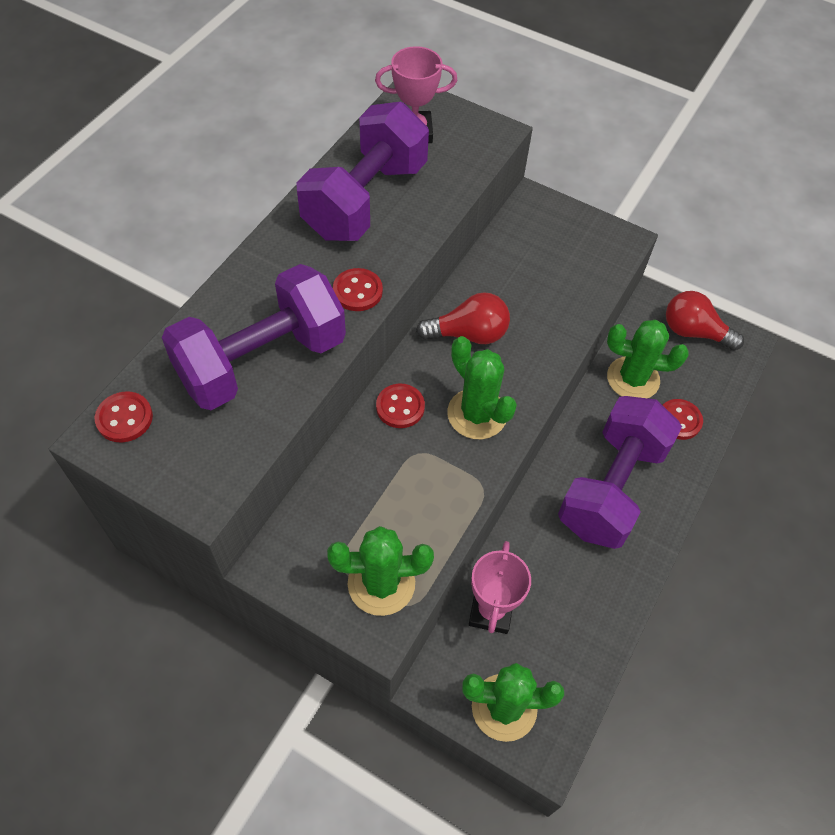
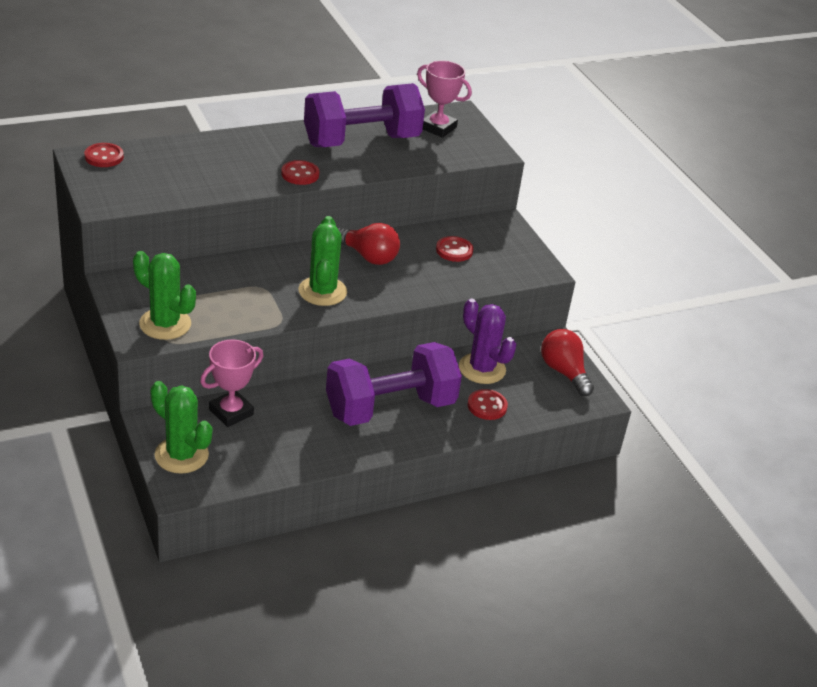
camera: 35 degrees right, 20 degrees down
(262, 361) = (205, 173): purple dumbbell -> none
(400, 407) = (279, 263): red button -> red button (454, 250)
(633, 378) = (482, 369): green cactus -> purple cactus

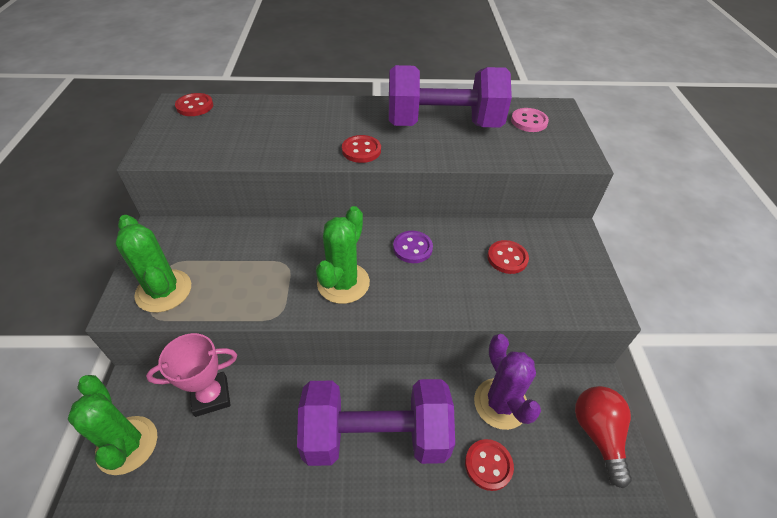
camera: 25 degrees right, 10 degrees up
(368, 256) = (412, 248): red light bulb -> purple button
(438, 128) = (529, 121): pink trophy -> pink button

